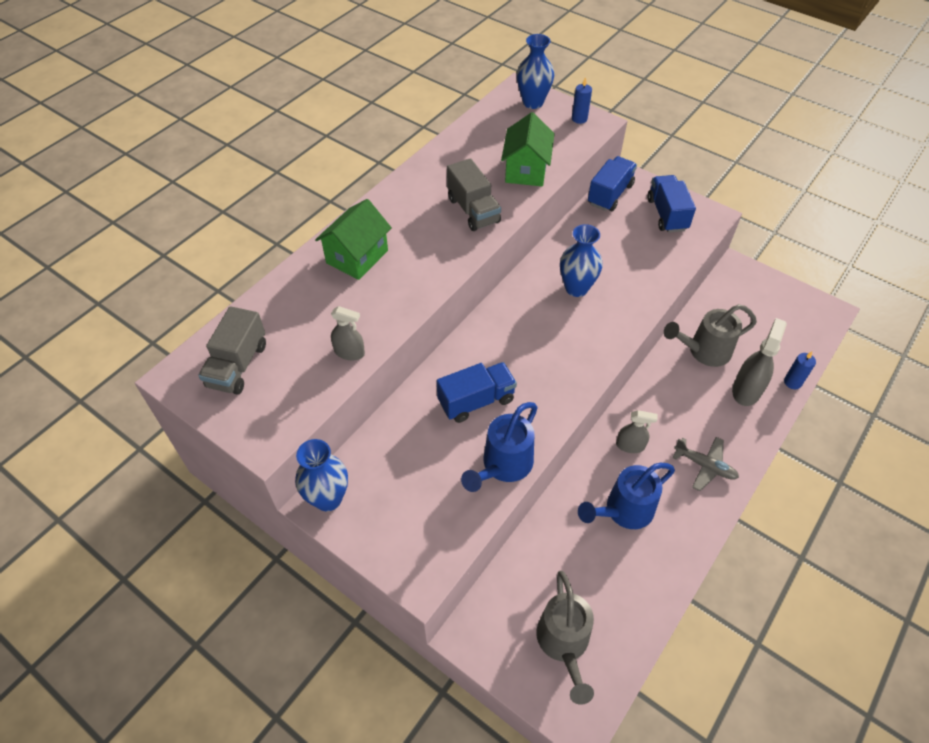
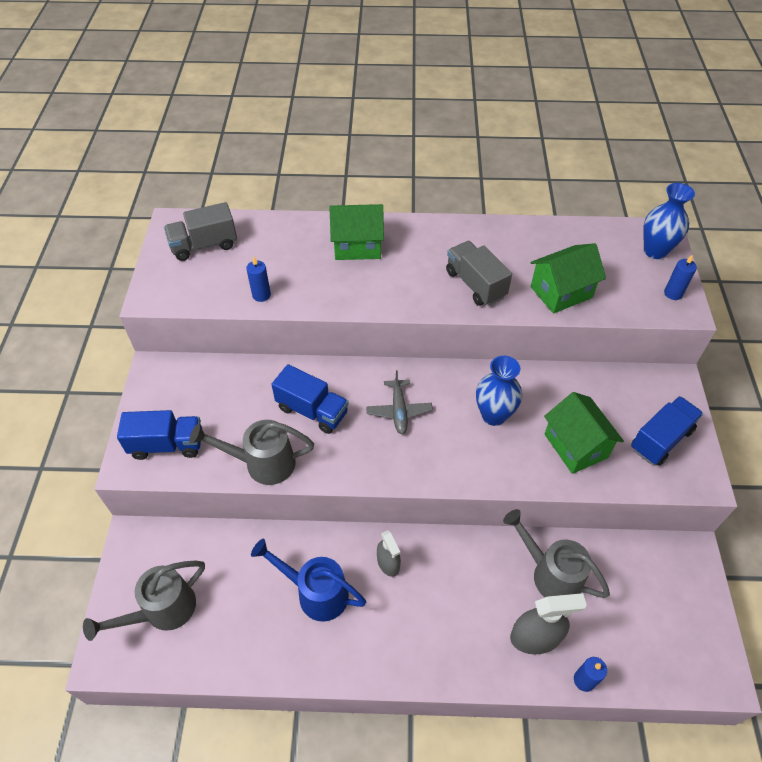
camera: 55 degrees right, 0 degrees up
(328, 498) = (161, 371): blue vase -> none
(349, 352) = (261, 295): grey spray bottle -> blue candle
(473, 210) = (475, 284): grey truck -> grey truck turned 120 degrees clockwise
(503, 466) = (262, 463): blue watering can -> grey watering can
(610, 194) = (637, 380): blue truck -> blue truck (167, 444)
(638, 260) = (576, 446): none -> green house
(705, 466) = (413, 640): grey plane -> grey plane (399, 411)

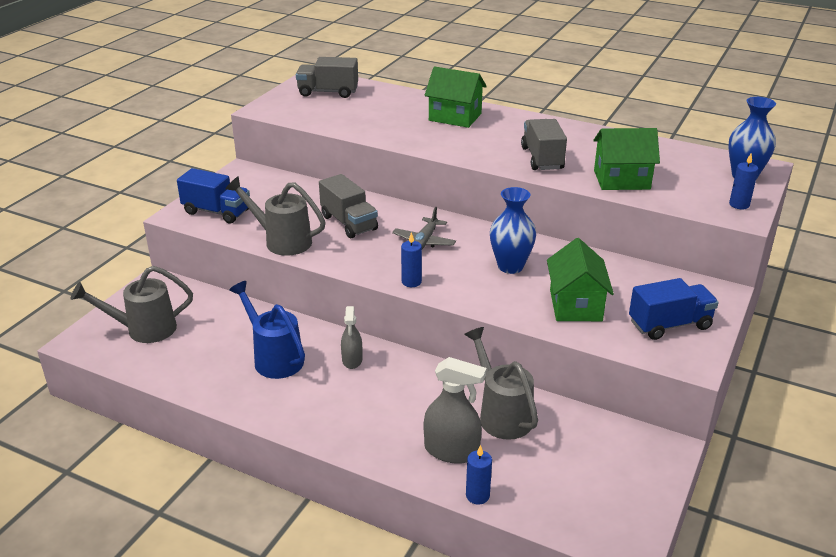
camera: 25 degrees right, 20 degrees down
(261, 295) = (349, 126): blue candle -> blue candle (411, 282)
(312, 410) = (349, 223): blue truck -> grey truck

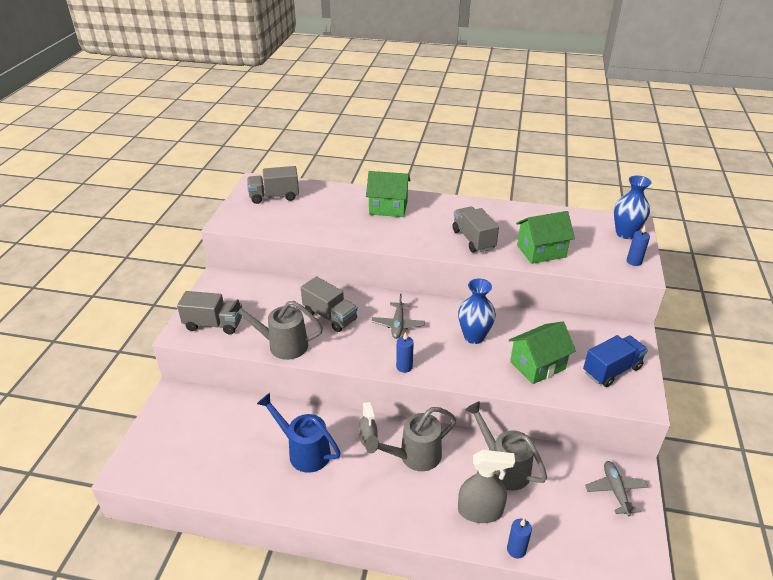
camera: 15 degrees left, 5 degrees up
(144, 329) = (181, 445): grey watering can -> grey watering can (414, 456)
(216, 212) = (214, 324): blue truck -> grey truck
(575, 305) = (537, 365): green house -> green house turned 75 degrees clockwise
(633, 464) = (615, 491): none -> grey plane

